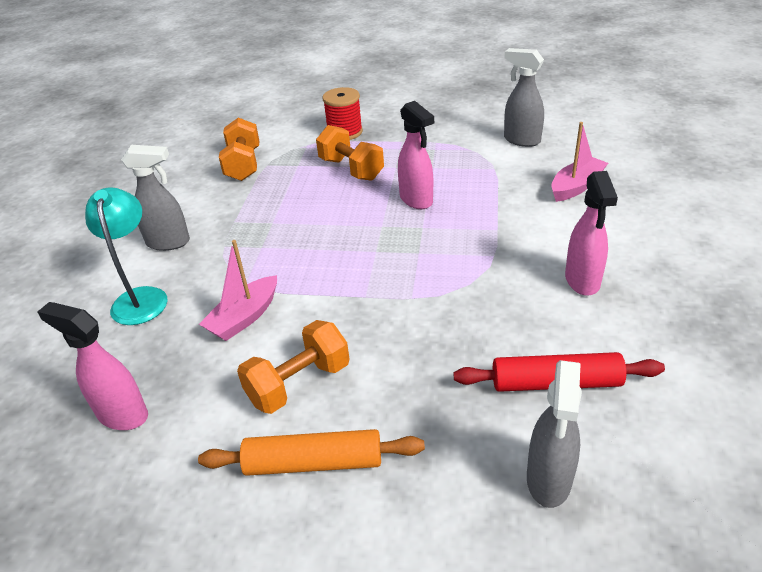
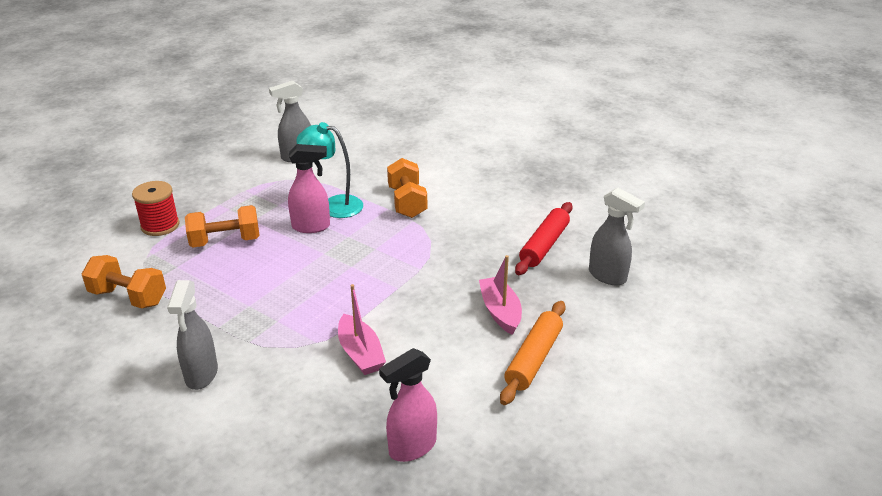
camera: 65 degrees left, 5 degrees down
(140, 297) = (268, 410): turquoise lamp -> turquoise lamp (333, 205)
(169, 242) = (201, 375): grey spray bottle -> grey spray bottle turned 150 degrees clockwise
(298, 383) = (458, 345): orange dumbbell -> orange dumbbell (407, 202)
(576, 186) = (379, 162): pink boat -> pink boat (500, 311)
(582, 281) = (472, 201): pink spray bottle -> none

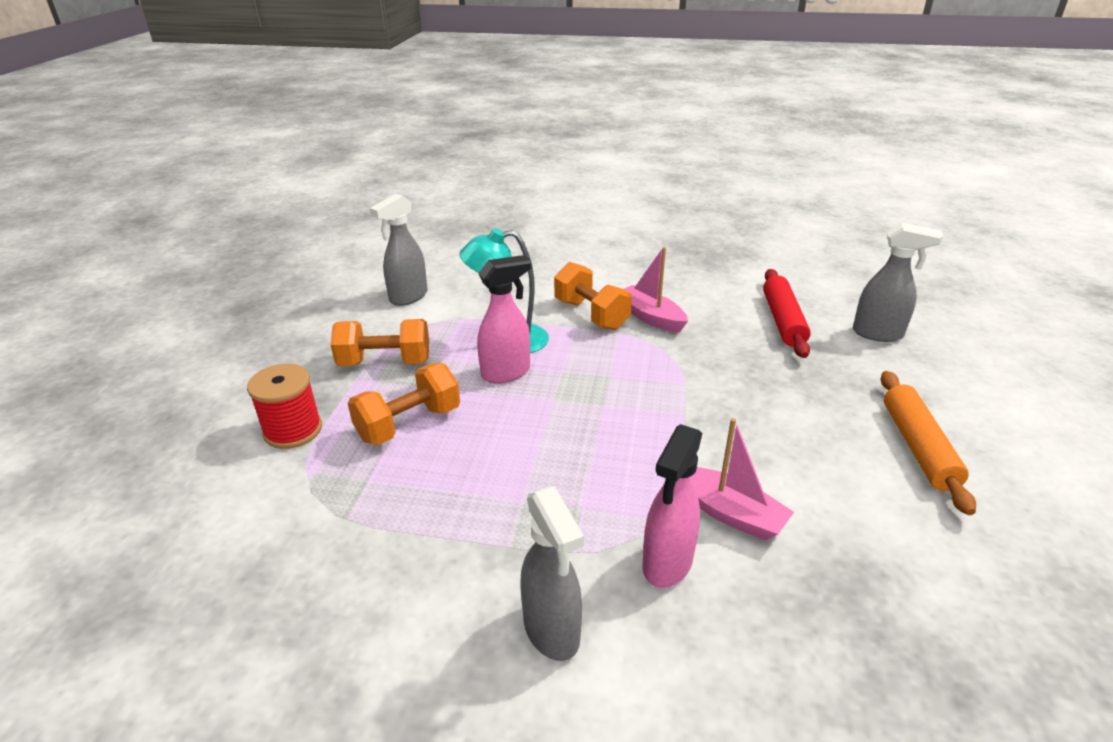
camera: 25 degrees left, 0 degrees up
(128, 297) = (330, 550): orange dumbbell -> orange dumbbell (385, 362)
(412, 447) = (927, 618): pink spray bottle -> pink spray bottle (667, 563)
(500, 311) = (823, 405): pink boat -> pink boat (650, 317)

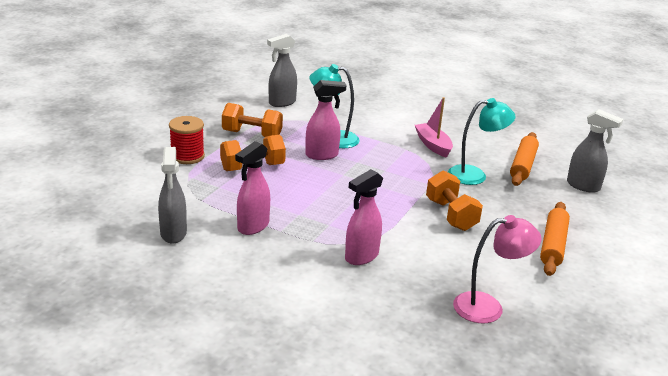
camera: 15 degrees right, 5 degrees down
(457, 552) = (253, 227): none -> pink spray bottle
(552, 631) = (285, 266): grey spray bottle -> grey spray bottle (173, 234)
(591, 314) = (394, 136): orange dumbbell -> orange dumbbell (451, 215)
(730, 513) = (411, 246): pink boat -> none
(735, 352) = (475, 175): none -> turquoise lamp
(783, 320) = (523, 165): red rolling pin -> orange rolling pin
(925, 611) = (488, 307): none -> pink lamp

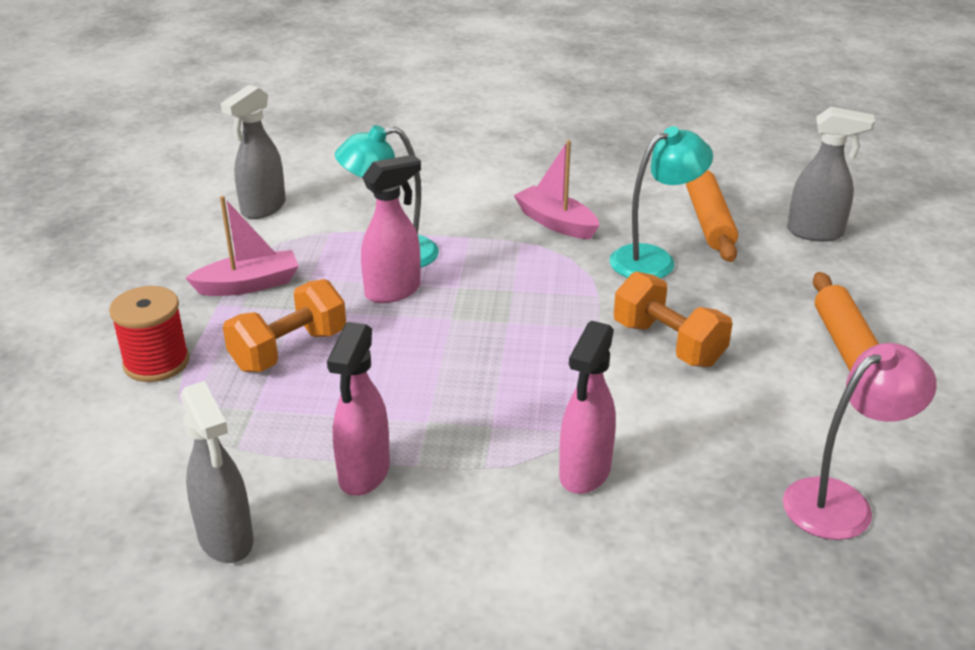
camera: 20 degrees left, 5 degrees up
(252, 135) = (249, 285): orange dumbbell -> pink boat

